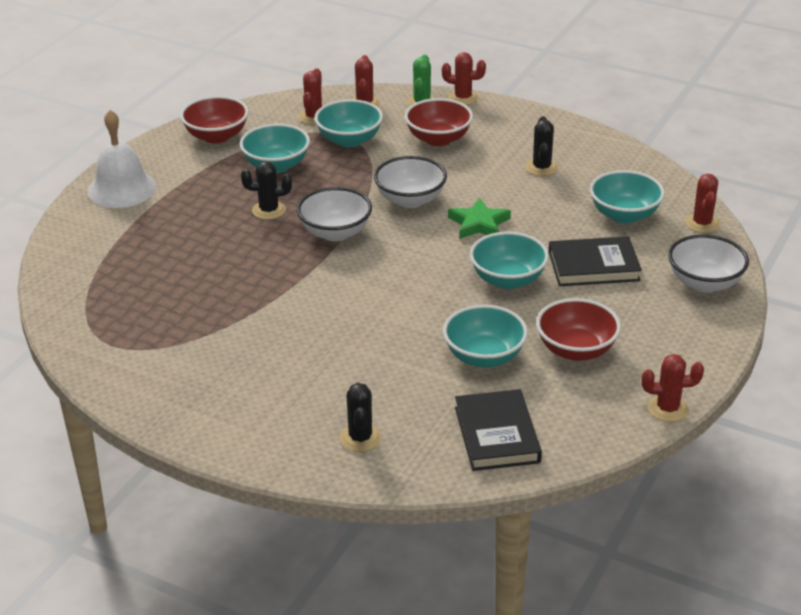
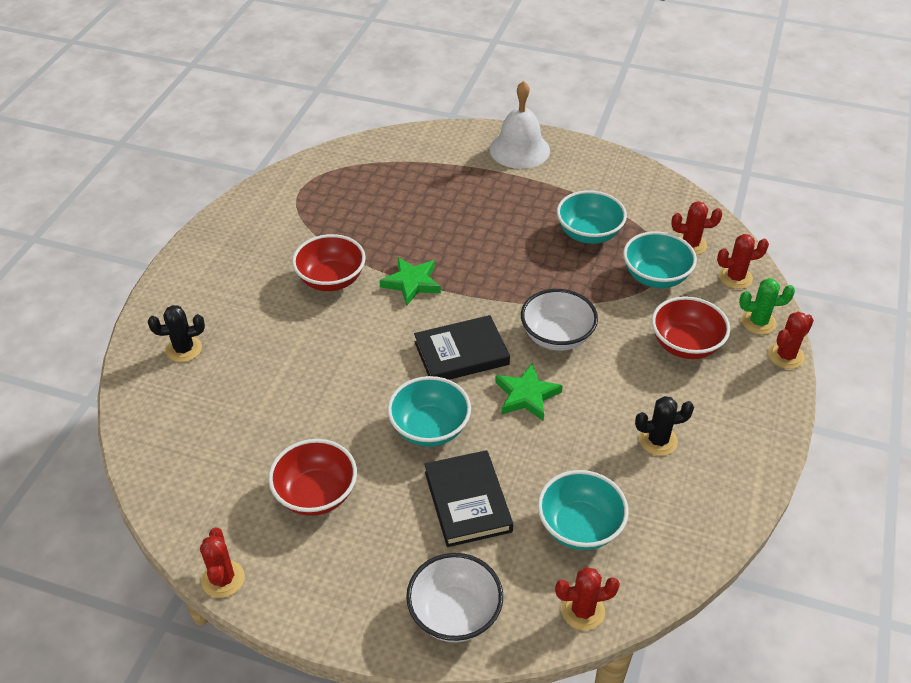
camera: 80 degrees right, 10 degrees up
(216, 136) = (626, 187): red bowl -> red bowl (331, 279)
(269, 210) = (510, 241): black cactus -> none
(308, 275) = (411, 283): none -> green star
(335, 232) = (484, 290): white bowl -> none
(463, 98) = (786, 356): red cactus -> red cactus turned 45 degrees clockwise
(484, 356) = (300, 421): turquoise bowl -> none
(497, 435) = (185, 441): black book -> black book (461, 353)

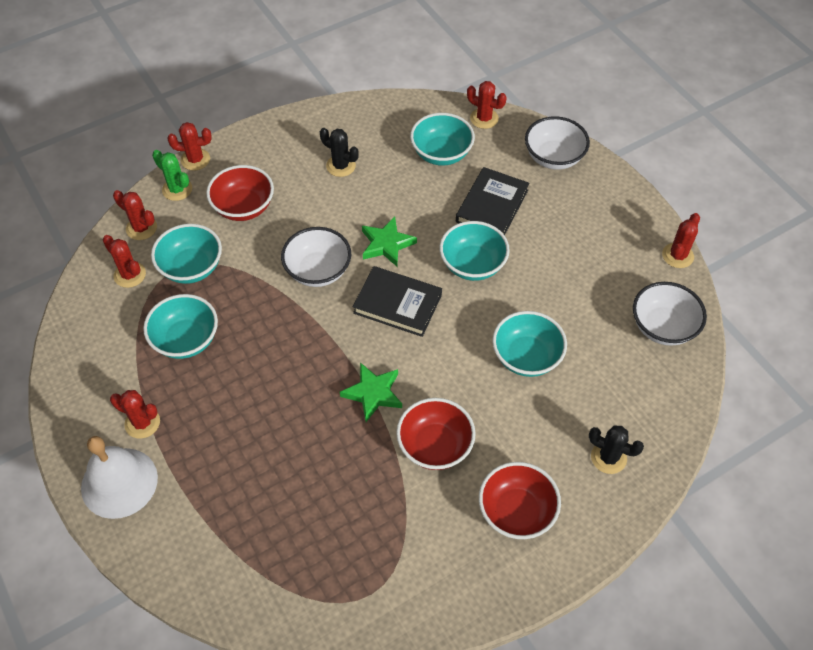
camera: 140 degrees left, 10 degrees up
(196, 487) = (663, 327): none -> white bowl
(310, 381) = (526, 357): none -> turquoise bowl
(316, 494) = (583, 270): red bowl -> red bowl (516, 511)
(548, 179) = (142, 423): none -> red cactus

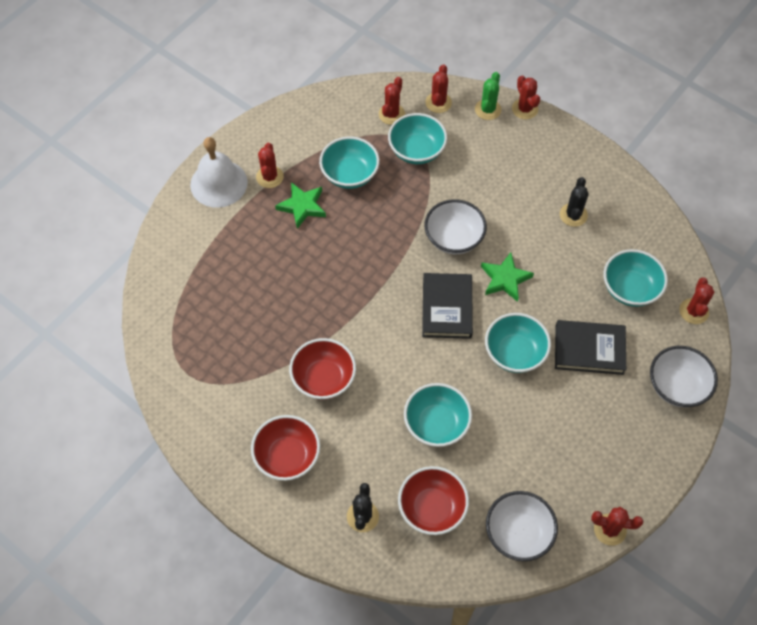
camera: 70 degrees right, 5 degrees up
(243, 207) = (492, 162): red bowl -> red bowl (432, 508)
(373, 393) = (354, 319): green star -> green star (302, 206)

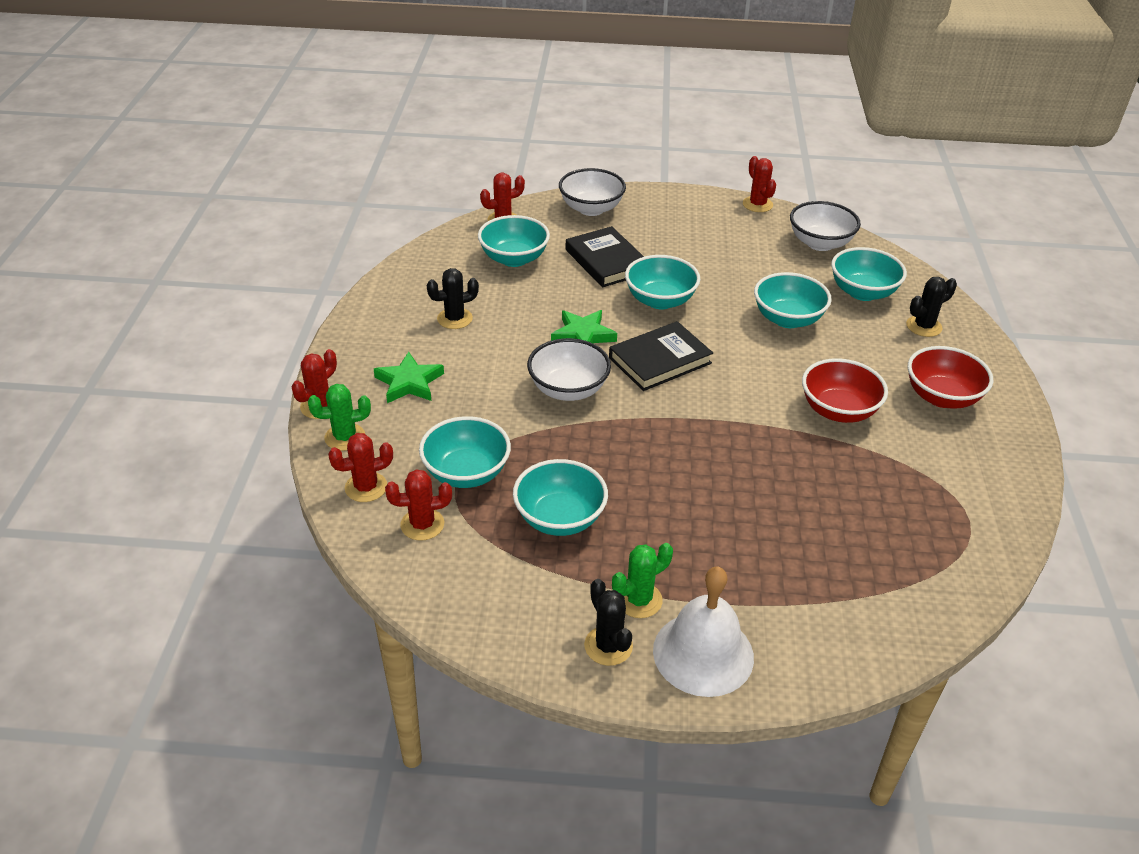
camera: 125 degrees left, 20 degrees down
(254, 149) = (608, 646): none -> black cactus
(269, 177) = (639, 600): red cactus -> green cactus
(302, 206) = (652, 539): green star -> green star (409, 382)
(432, 508) = (862, 292): red bowl -> turquoise bowl

